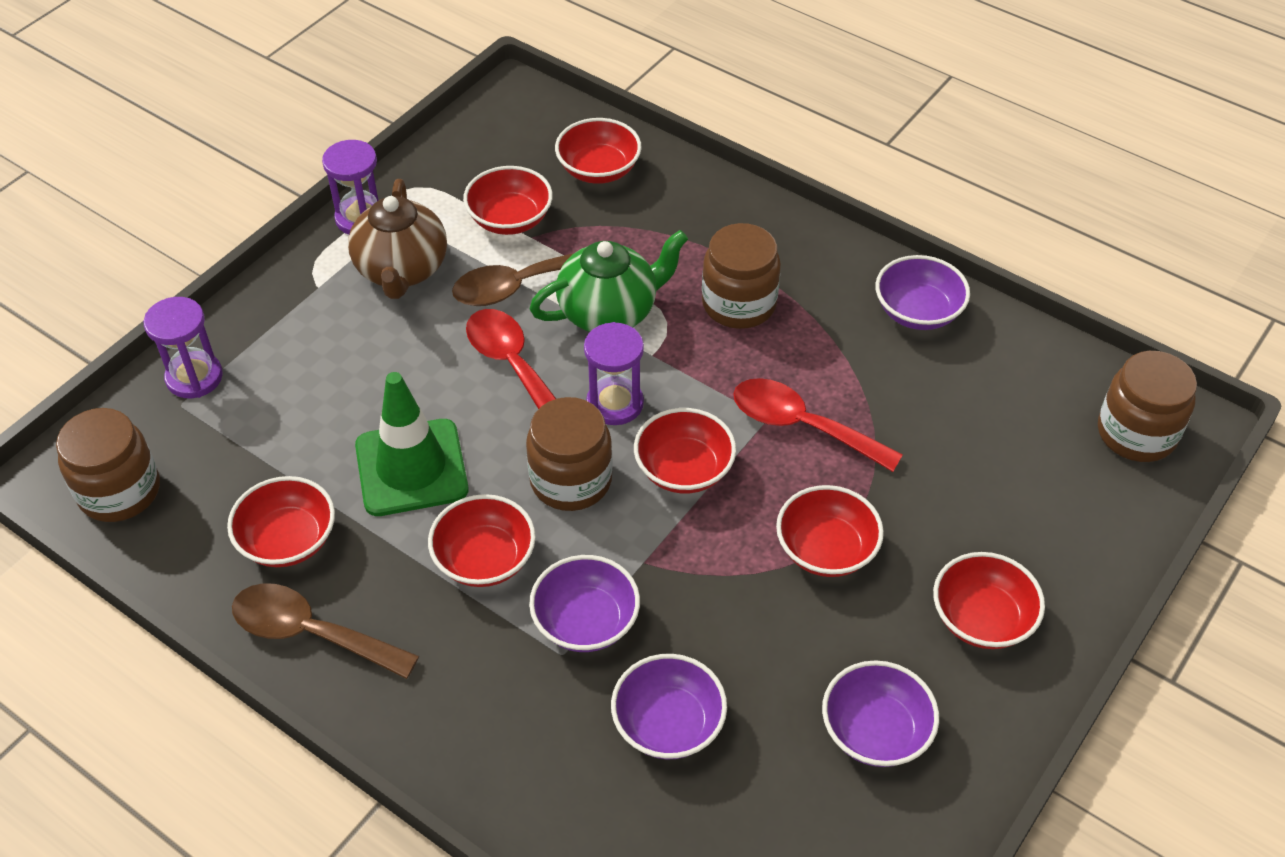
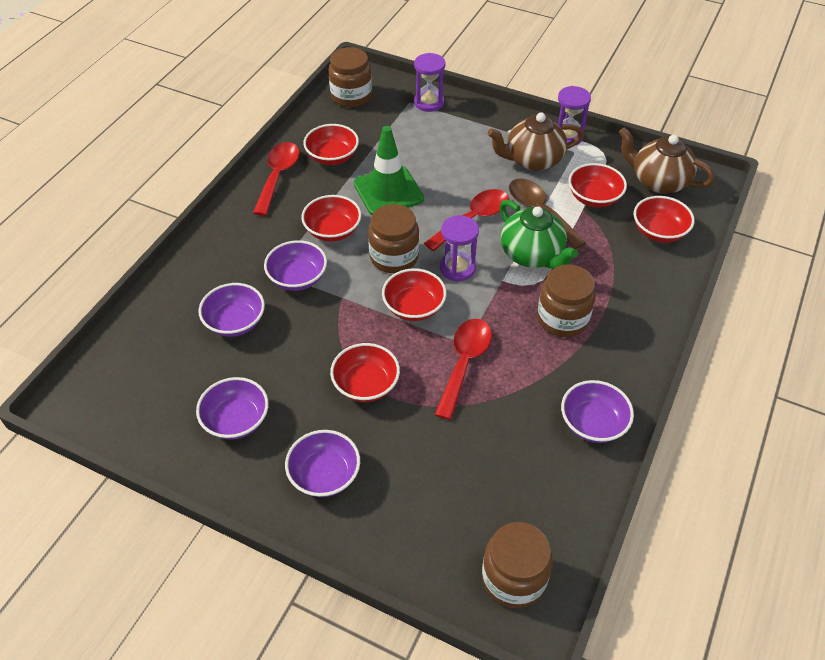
camera: 80 degrees right, 0 degrees up
(312, 633) = (278, 176): brown spoon -> red spoon
(498, 145) = (658, 181): none -> brown teapot
(982, 619) = (324, 475): red bowl -> purple bowl

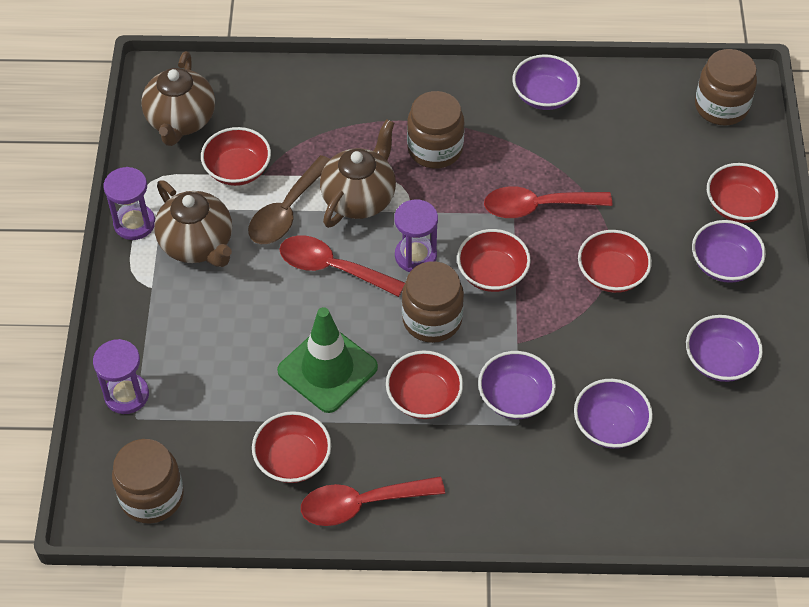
camera: 115 degrees left, 5 degrees up
(532, 255) = (359, 198): green teapot -> brown teapot
(659, 231) = (265, 103): red bowl -> red bowl (737, 206)

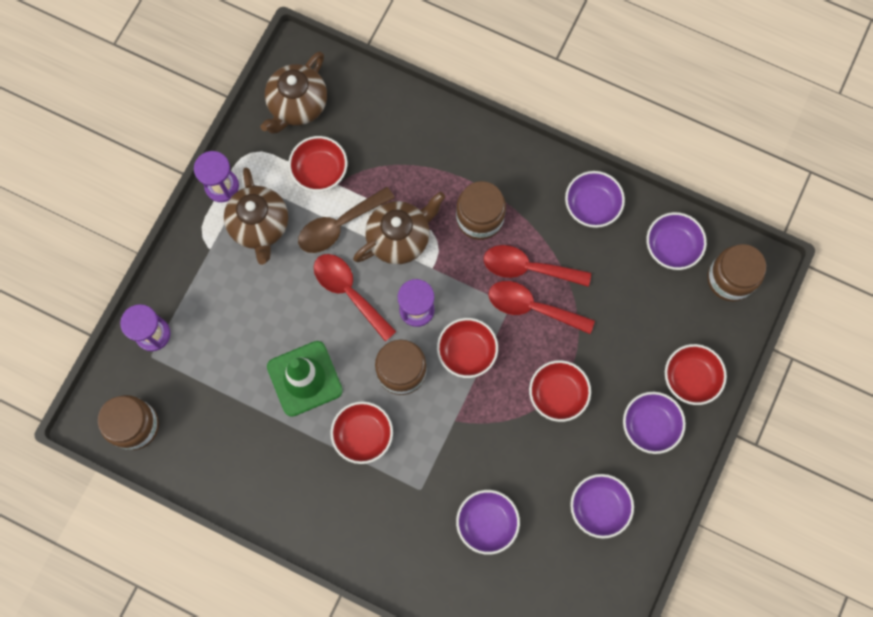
camera: 25 degrees right, 20 degrees up
(293, 459) = (245, 442): red bowl -> none
(362, 504) = (277, 501): red spoon -> red spoon (528, 268)
(515, 397) = (429, 466): purple bowl -> purple bowl (672, 247)

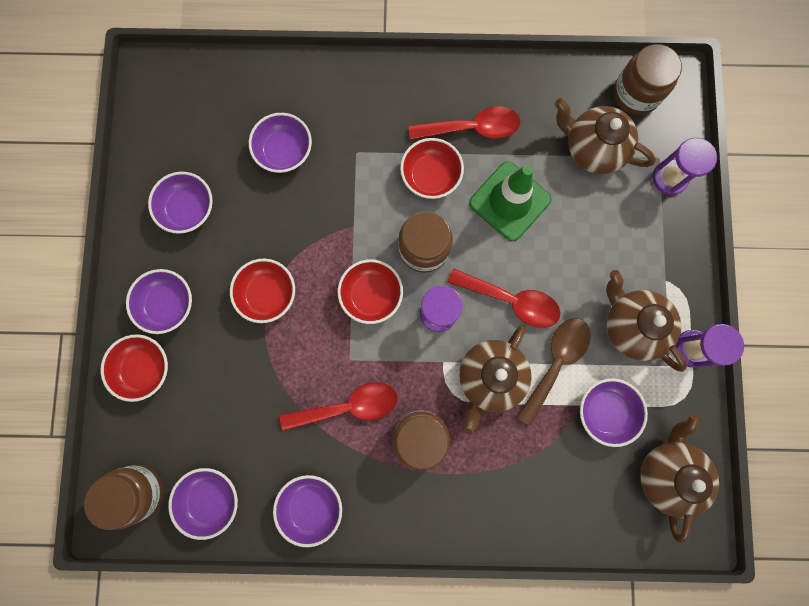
camera: 155 degrees right, 5 degrees up
(204, 392) = (593, 149): none -> brown teapot
(320, 171) = (605, 411): red bowl -> purple bowl
(532, 307) = (327, 368): red spoon -> red spoon (472, 128)

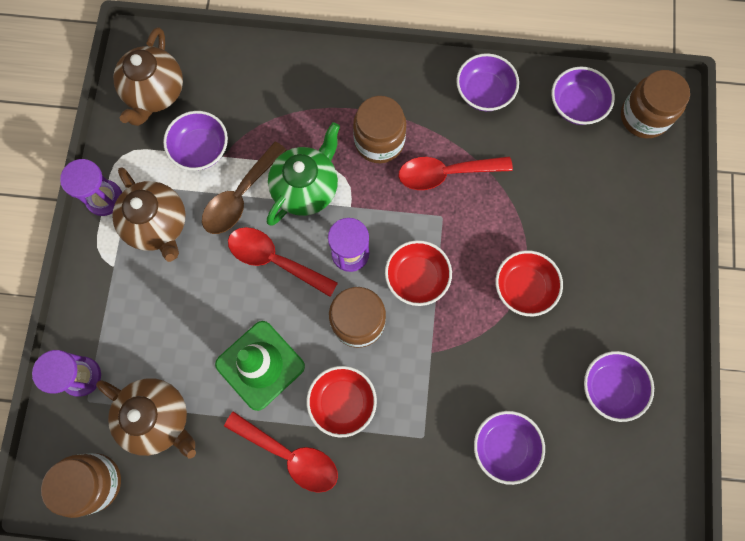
camera: 175 degrees left, 5 degrees down
(144, 368) = (646, 225): red bowl -> none
(168, 304) = (626, 286): purple bowl -> none
(472, 128) = (290, 455): red spoon -> red spoon turned 150 degrees counterclockwise
(490, 378) = (306, 188): brown teapot -> green teapot

